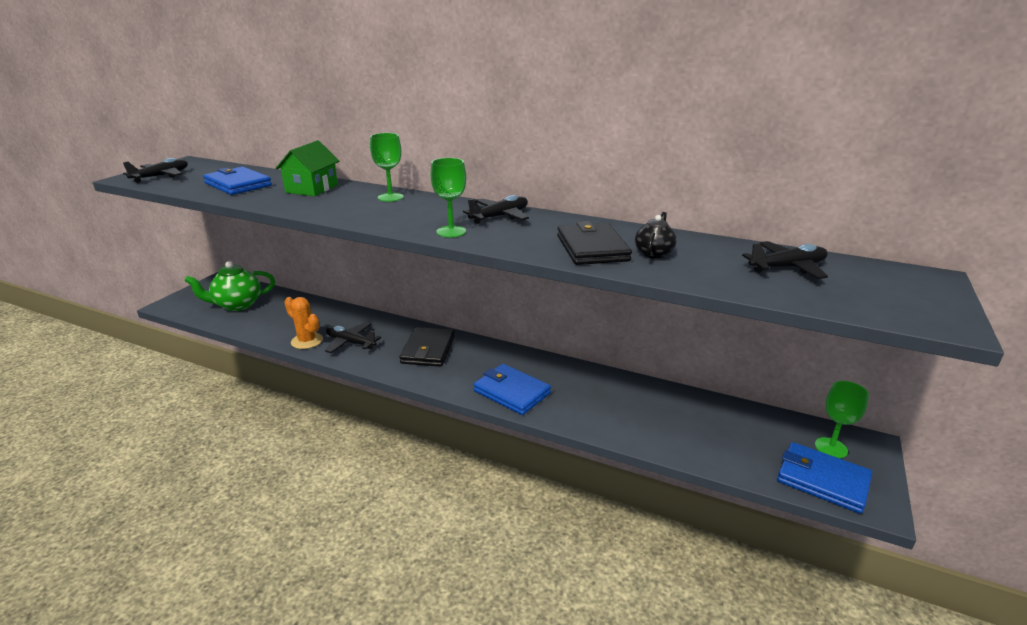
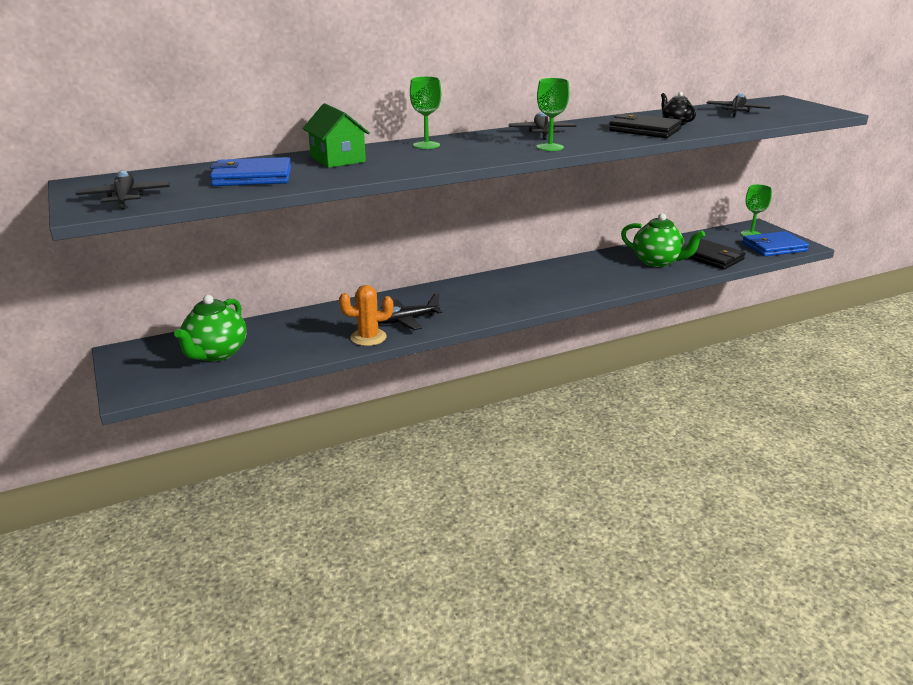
camera: 50 degrees left, 0 degrees up
(428, 350) = (473, 295): black wallet -> black wallet (711, 257)
(511, 392) = (581, 287): blue wallet -> none
(638, 412) = (657, 262): none -> green teapot

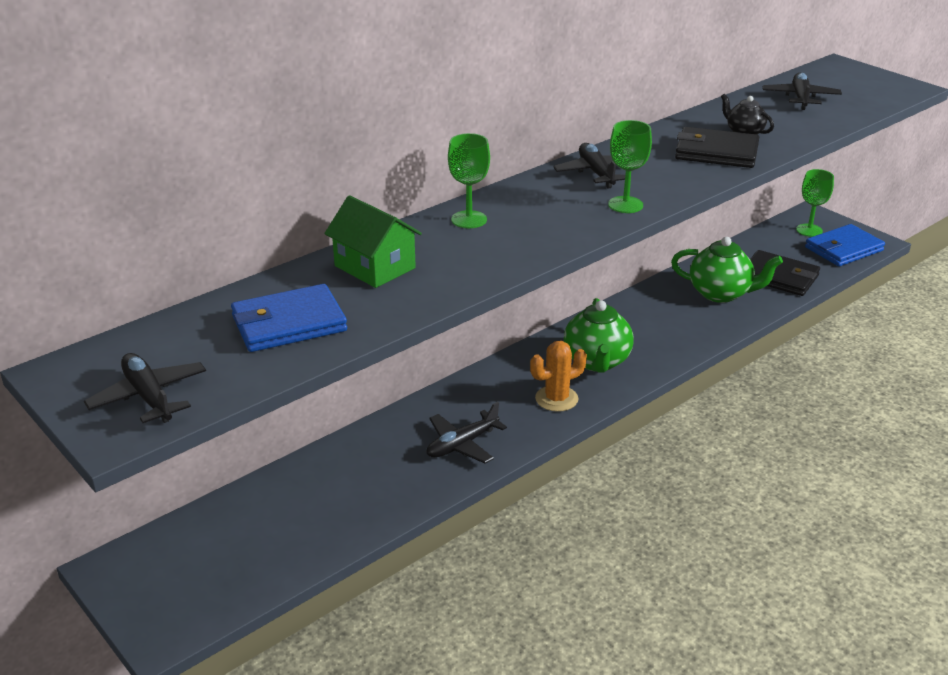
camera: 15 degrees left, 5 degrees up
(216, 353) = (241, 547): green teapot -> green teapot (597, 361)
(368, 337) = (428, 482): orange cactus -> orange cactus (556, 399)

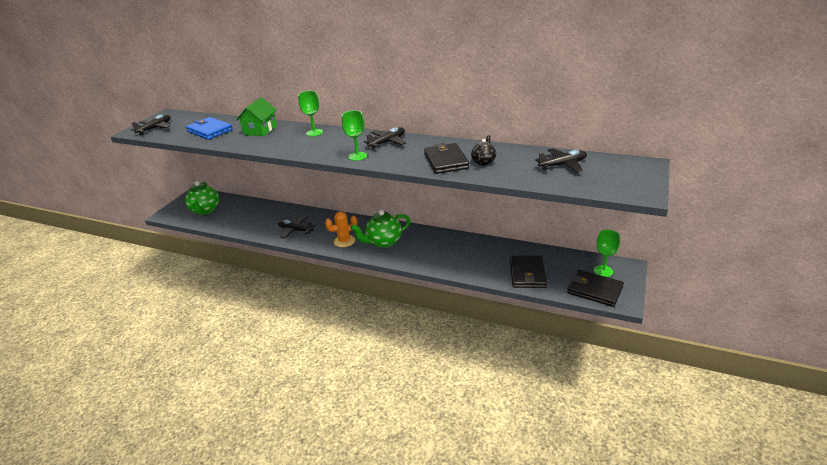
camera: 65 degrees right, 0 degrees up
(556, 399) = (344, 241): orange cactus -> orange cactus turned 60 degrees counterclockwise
(721, 293) = (485, 259): green teapot -> green teapot (205, 210)
(843, 249) = (594, 290): blue wallet -> black wallet

